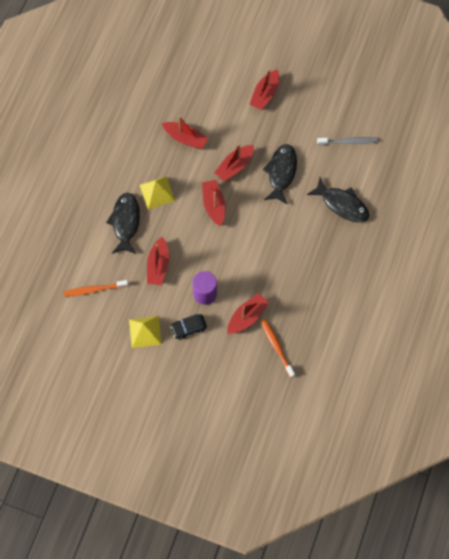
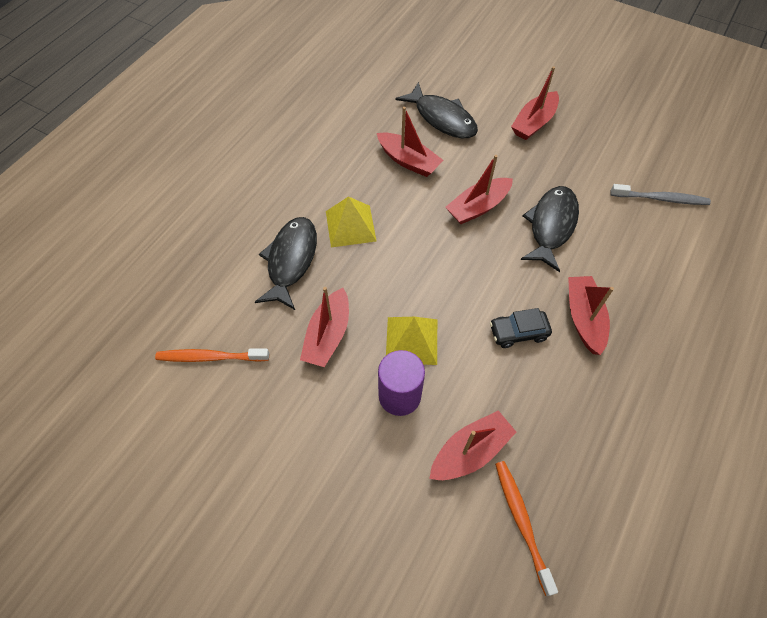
camera: 10 degrees right, 10 degrees down
(145, 331) = (278, 447): yellow pyramid -> yellow pyramid (411, 340)
(188, 328) = (359, 454): black car -> black car (518, 332)
(214, 205) = (437, 256): red boat -> red boat (584, 318)
(342, 204) = (650, 286): black fish -> black fish (442, 118)

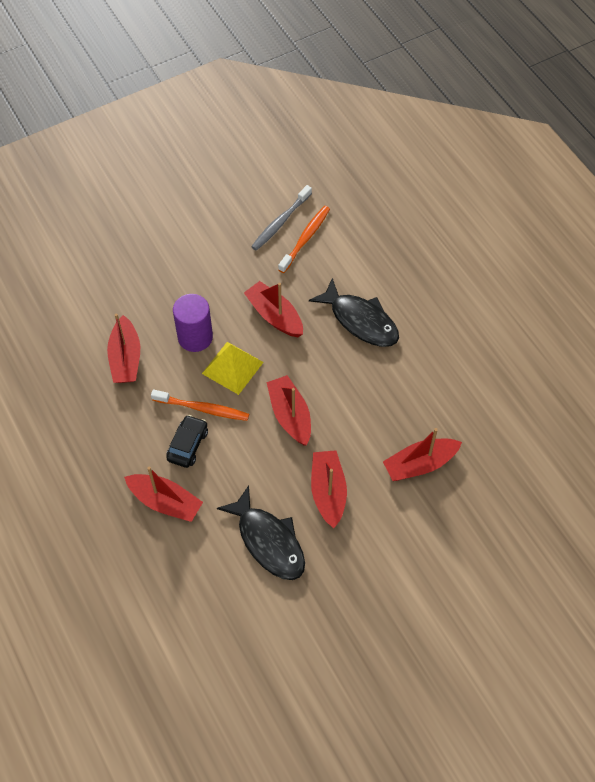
camera: 120 degrees right, 0 degrees up
(350, 226) = (370, 379): yellow pyramid -> none
(442, 118) = (462, 528): black fish -> none
(522, 523) = (61, 361): orange toothbrush -> orange toothbrush (202, 408)
(534, 123) = (405, 617): red boat -> red boat (290, 415)
(660, 199) = (234, 669): grey toothbrush -> grey toothbrush (280, 222)

